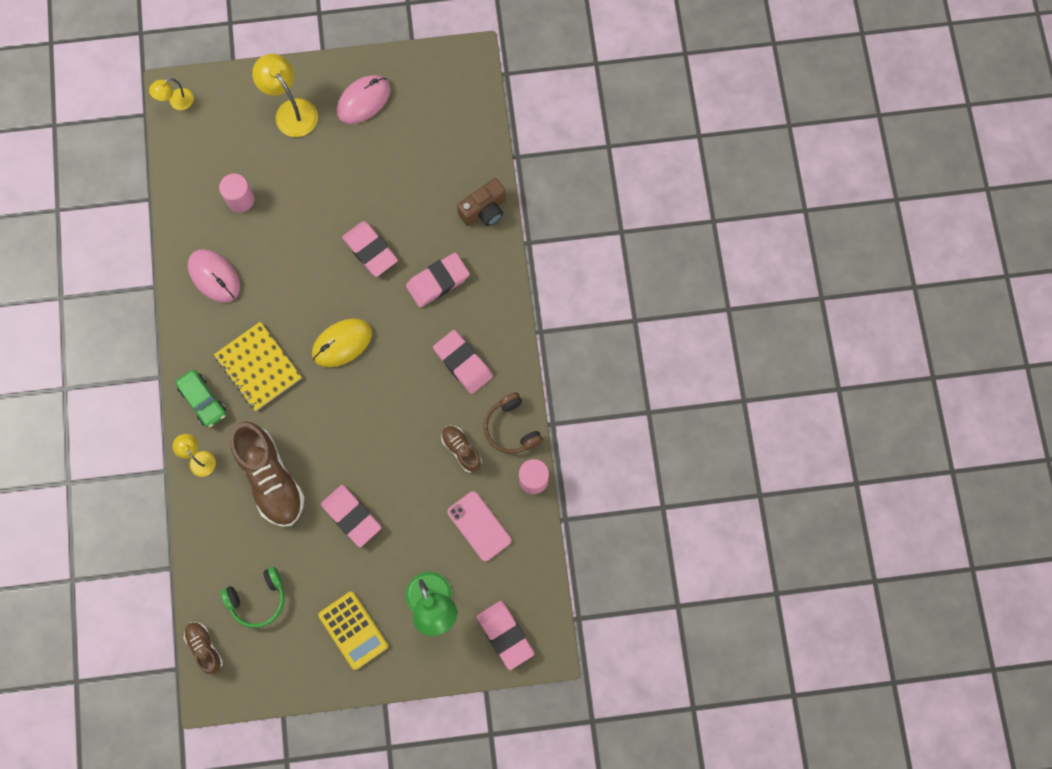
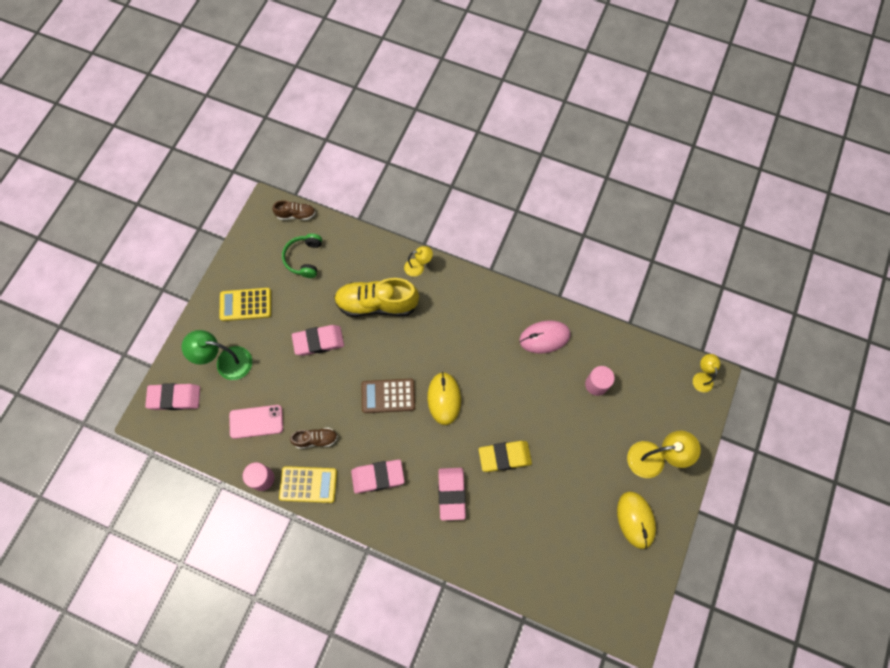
camera: 120 degrees right, 5 degrees down
(203, 400) = (457, 288): green car -> none
(258, 367) = (460, 334): yellow notebook -> none
(271, 478) = (377, 304): brown shoe -> yellow shoe
(363, 101) = (635, 520): pink mouse -> yellow mouse
(370, 250) = (504, 457): pink eraser -> yellow eraser
(372, 403) = (388, 396): none -> brown calculator
(484, 210) = (489, 564): brown camera -> none
(511, 428) = (308, 484): brown headphones -> yellow calculator

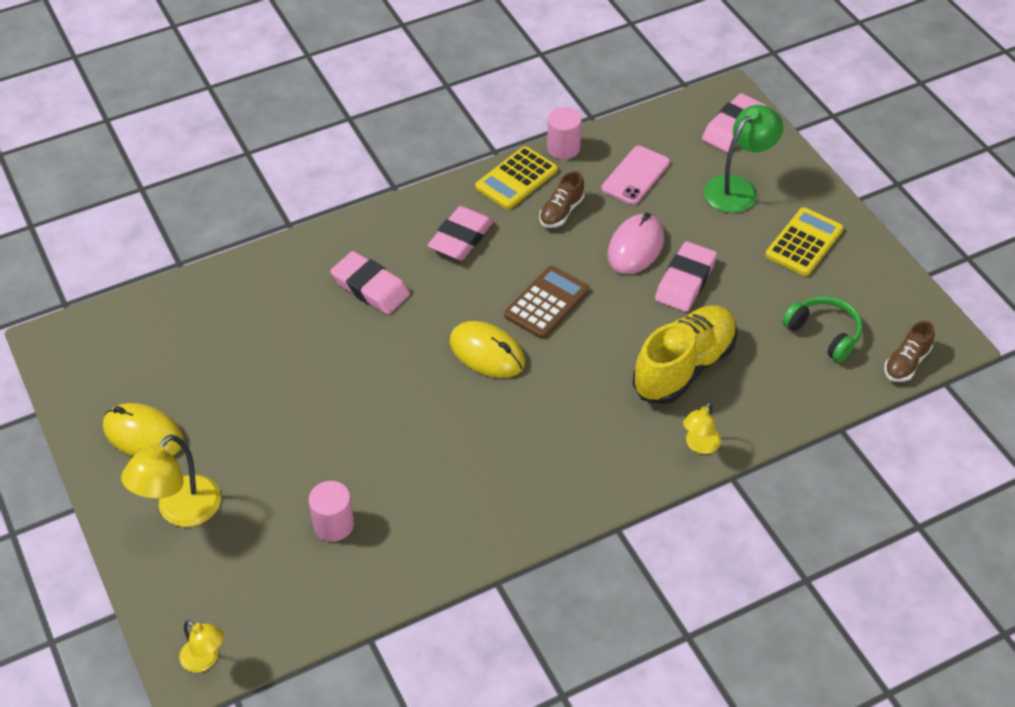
camera: 130 degrees right, 20 degrees down
(504, 457) = (355, 362): yellow eraser -> none
(544, 337) = (456, 515): pink mouse -> pink mouse (635, 247)

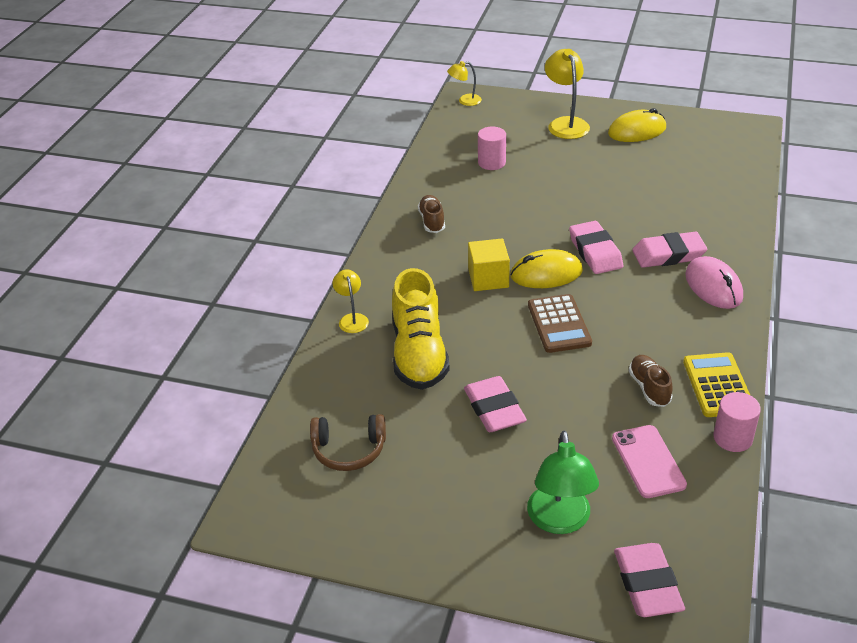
camera: 135 degrees right, 10 degrees down
(461, 238) = (675, 319): pink eraser -> pink eraser (595, 252)
(538, 388) = (488, 278): none -> yellow cube
(635, 247) = (562, 405): pink mouse -> pink mouse (713, 286)
(804, 242) = (447, 515): yellow calculator -> none
(824, 333) = (349, 450): green headphones -> brown headphones
(906, 363) = (263, 476): brown shoe -> brown shoe (432, 221)

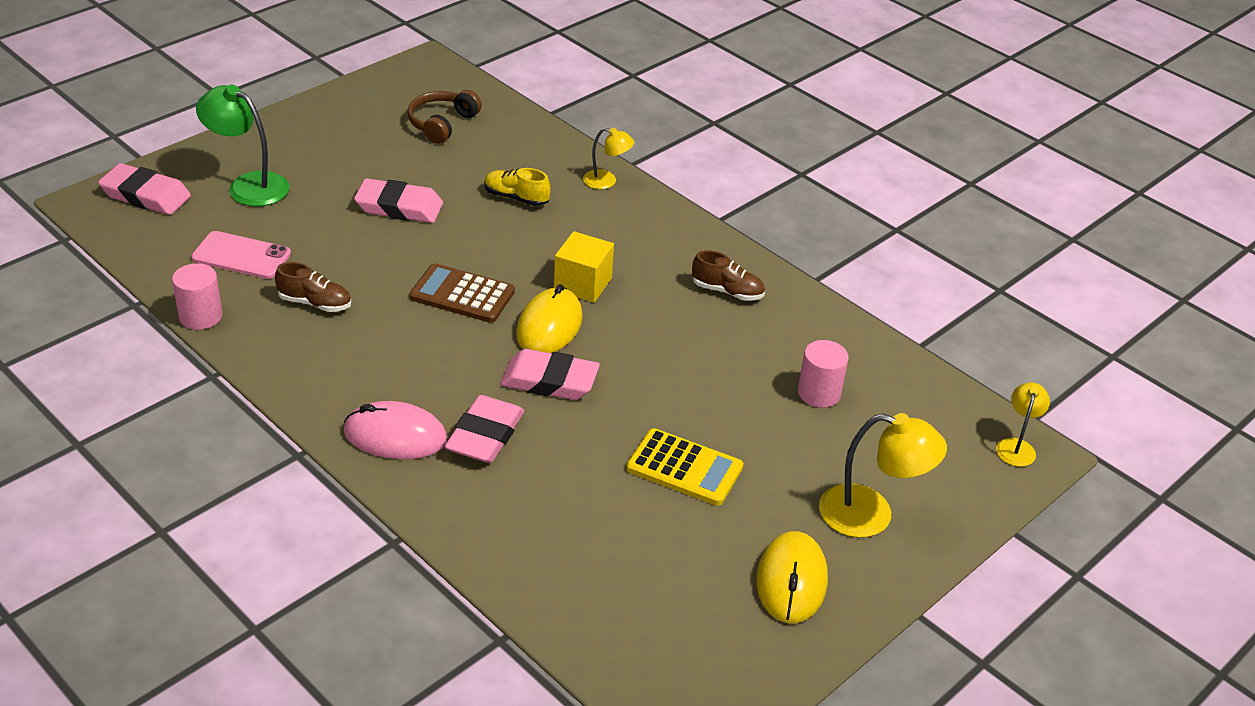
camera: 115 degrees right, 0 degrees up
(419, 353) = (516, 198): yellow shoe -> yellow shoe, size x0.51
(717, 385) = (265, 346): yellow calculator -> yellow calculator (684, 468)

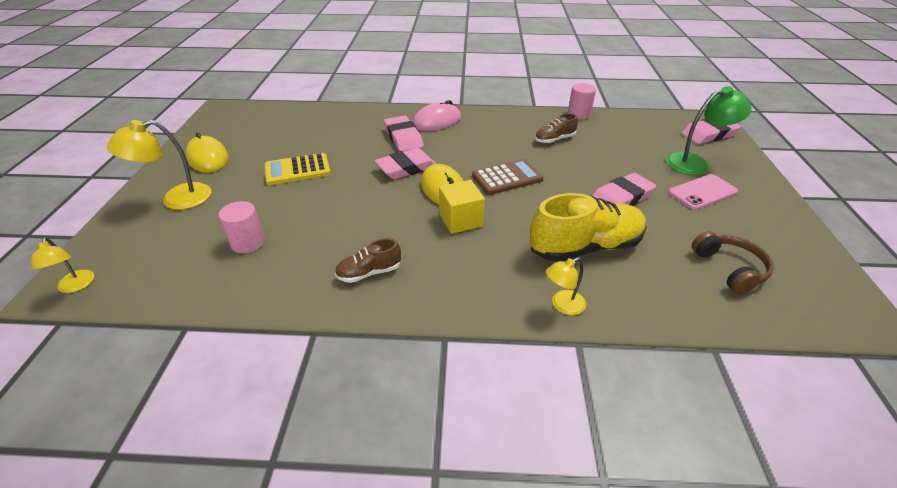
camera: 140 degrees right, 0 degrees up
(241, 256) = (619, 137): pink phone -> pink phone (702, 192)
(516, 198) = (585, 247): yellow shoe -> yellow shoe, size x1.97

